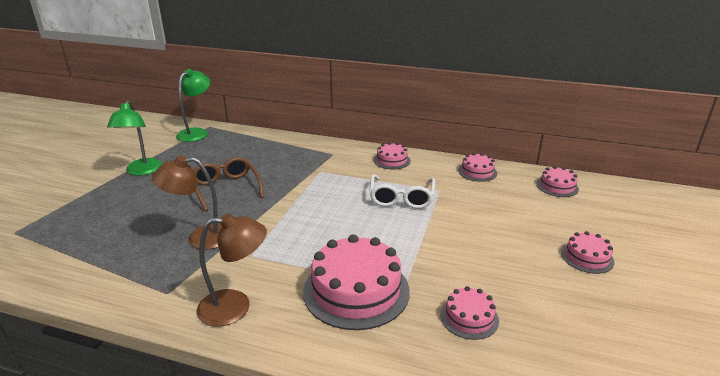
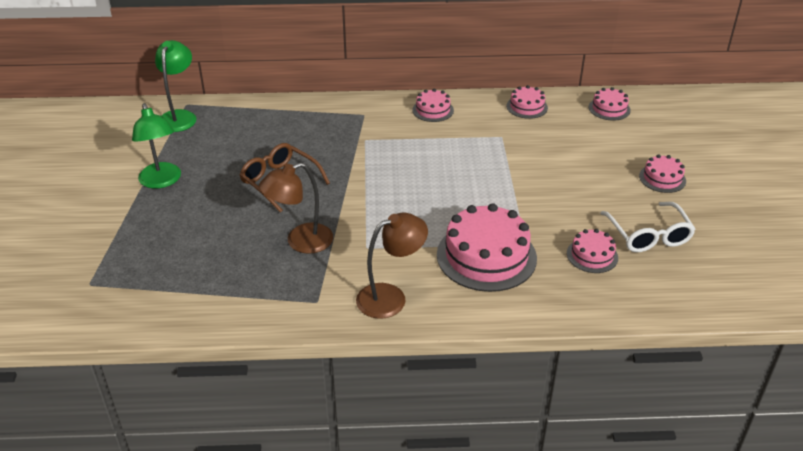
camera: 20 degrees left, 10 degrees up
(401, 198) = (470, 154): white glasses -> white glasses (648, 235)

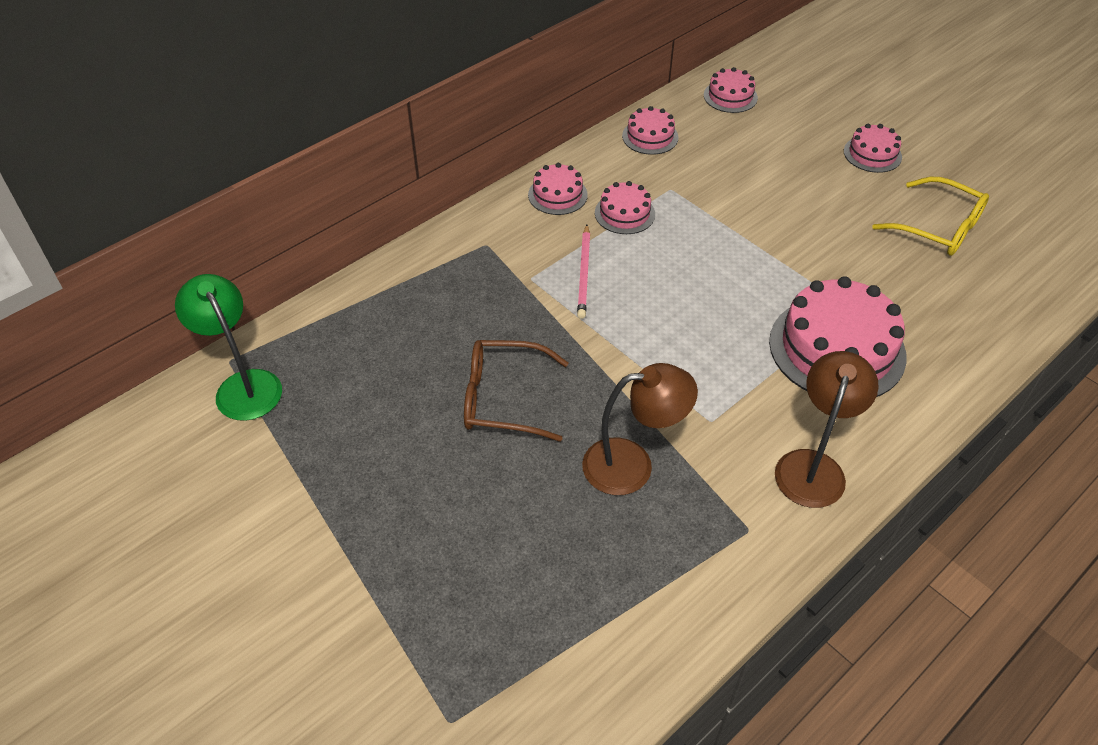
camera: 40 degrees left, 10 degrees up
(162, 181) = (347, 498): green lamp -> none
(300, 242) = (632, 464): brown lamp -> brown lamp turned 120 degrees counterclockwise
(395, 151) = (584, 273): none -> pink pencil
(592, 255) = (922, 282): pink cake -> pink cake (624, 213)
(648, 235) = (939, 228): white glasses -> yellow glasses

